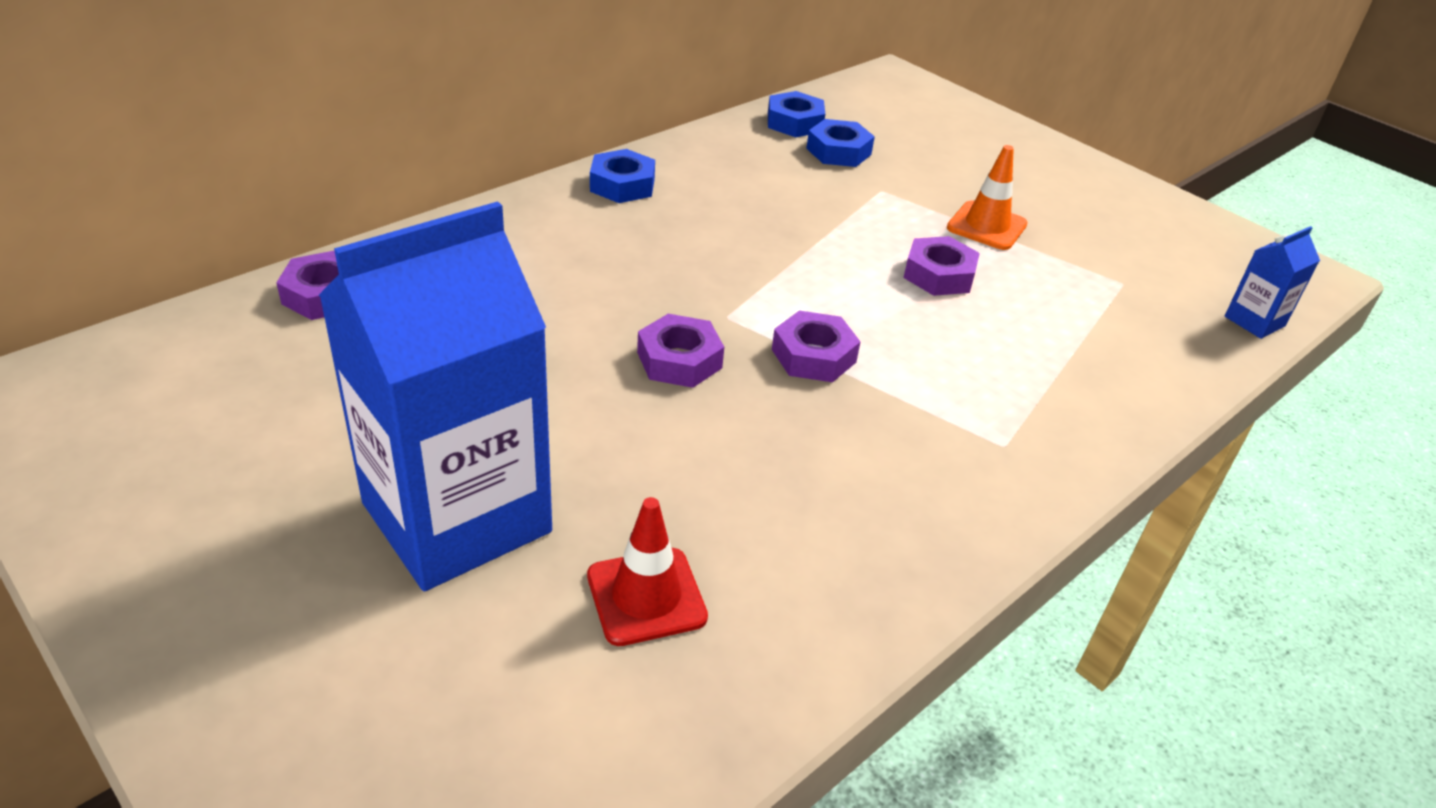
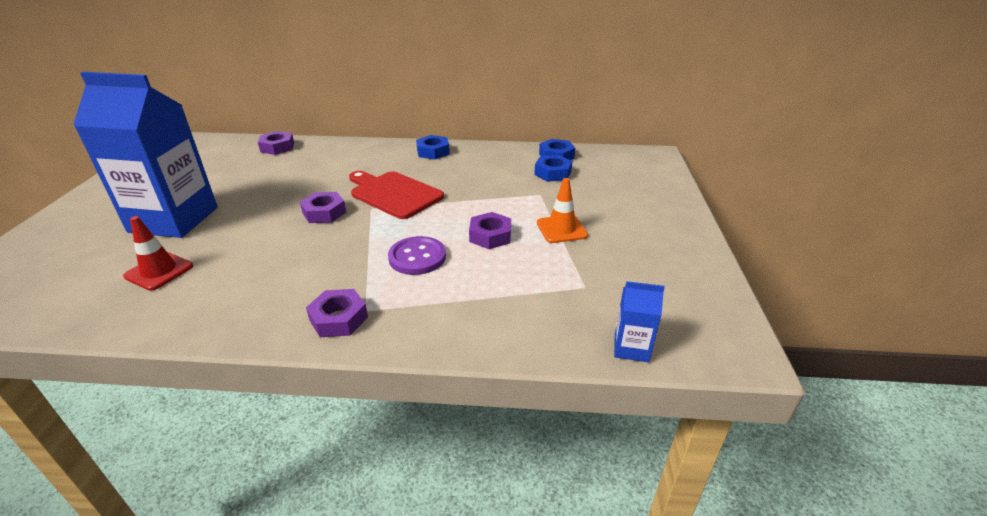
camera: 50 degrees right, 5 degrees down
(711, 279) = (393, 194): none -> red cutting board
(813, 356) = (370, 236): purple nut -> purple nut (339, 318)
(923, 349) = (417, 257): none -> purple button

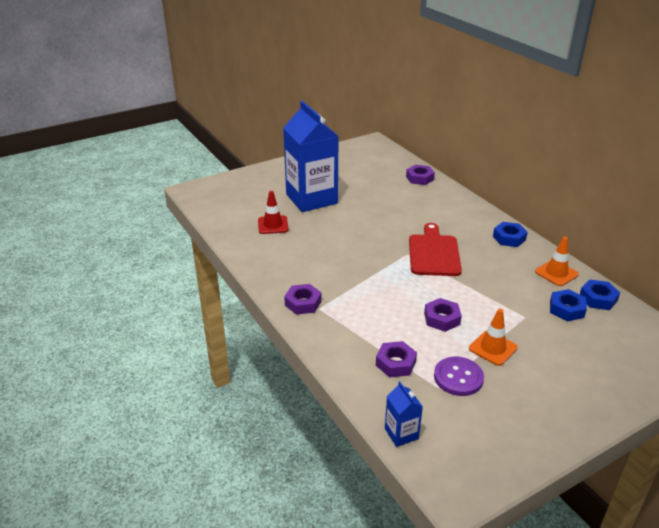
camera: 55 degrees right, 0 degrees up
(324, 212) = (380, 240): purple nut -> purple nut (395, 363)
(417, 257) = (383, 300): purple button -> purple button (458, 377)
(505, 156) = (556, 273): none -> orange traffic cone

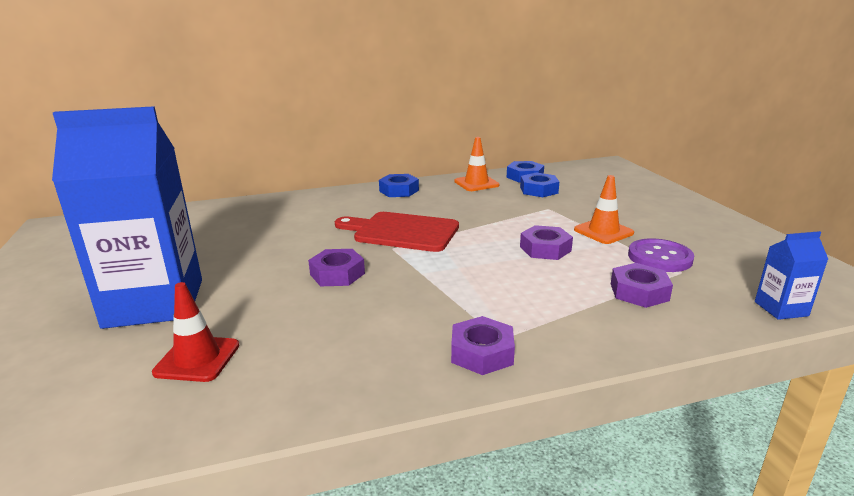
camera: 75 degrees left, 10 degrees down
(419, 178) = (211, 212): purple nut -> purple nut (337, 274)

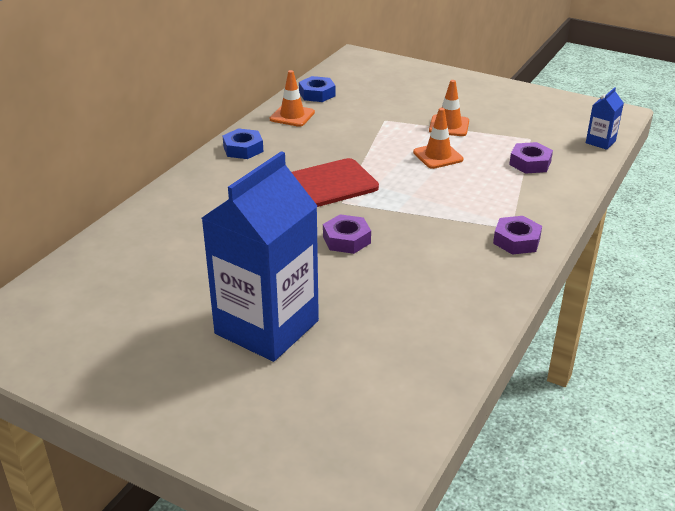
camera: 45 degrees left, 10 degrees up
(197, 359) = (381, 335): red traffic cone -> none
(539, 190) = (350, 104): blue nut -> none
(545, 249) = (438, 156): purple nut -> orange traffic cone
(660, 257) = (506, 133): purple button -> none

